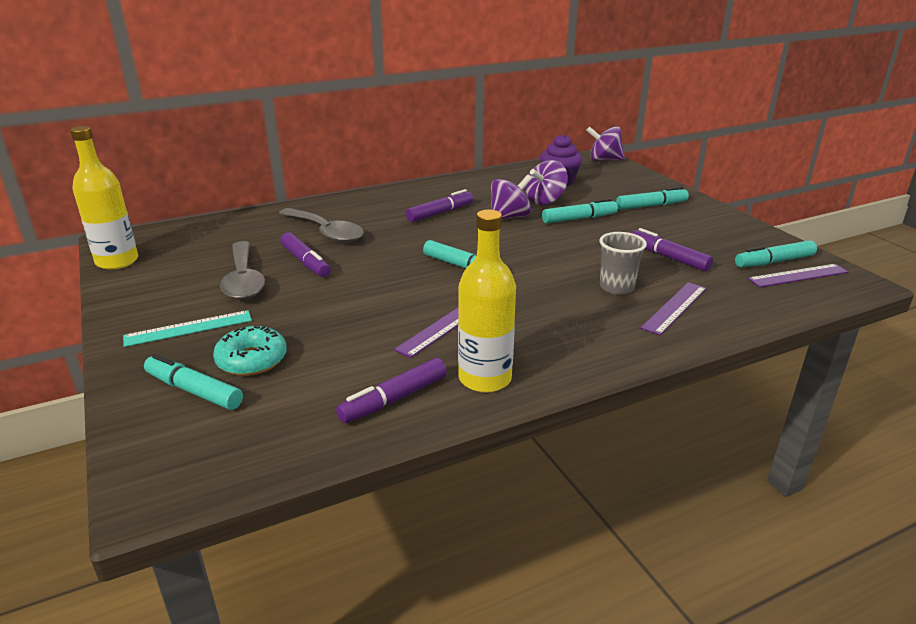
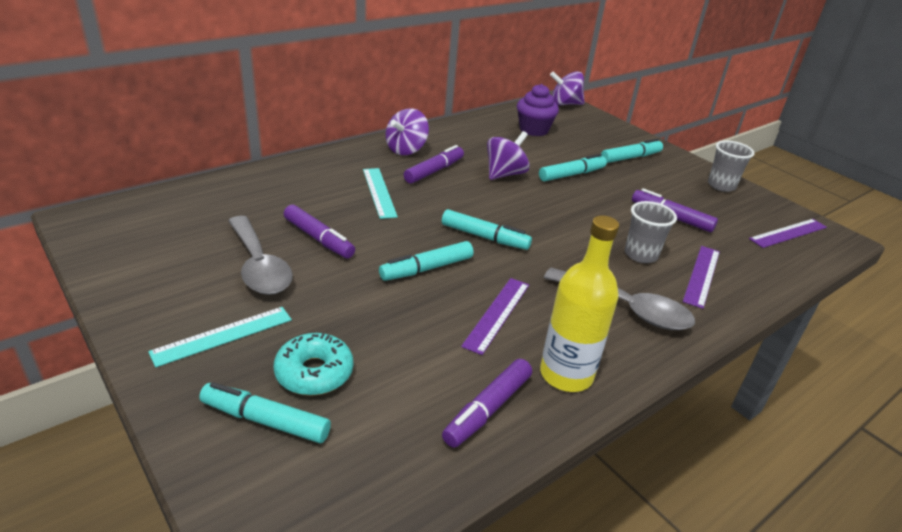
camera: 15 degrees left, 5 degrees up
(117, 261) = (96, 248): yellow bottle -> none
(326, 232) = (324, 199): grey spoon -> grey spoon (626, 308)
(379, 228) = (379, 192): none -> turquoise ruler
(545, 200) = (530, 153): purple spinning top -> purple spinning top (406, 150)
(741, 232) = (721, 186): none -> grey cup
(774, 262) = (762, 218): turquoise marker -> turquoise marker (426, 268)

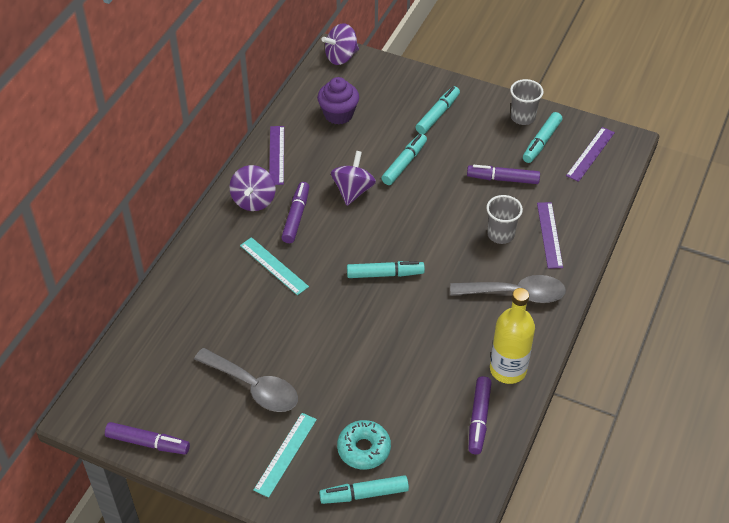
camera: 25 degrees left, 15 degrees up
(318, 239) = (271, 340): purple marker -> purple marker (148, 443)
(426, 268) = (367, 327): turquoise marker -> turquoise marker (541, 142)
(497, 314) = (439, 343): purple ruler -> purple ruler (276, 155)

